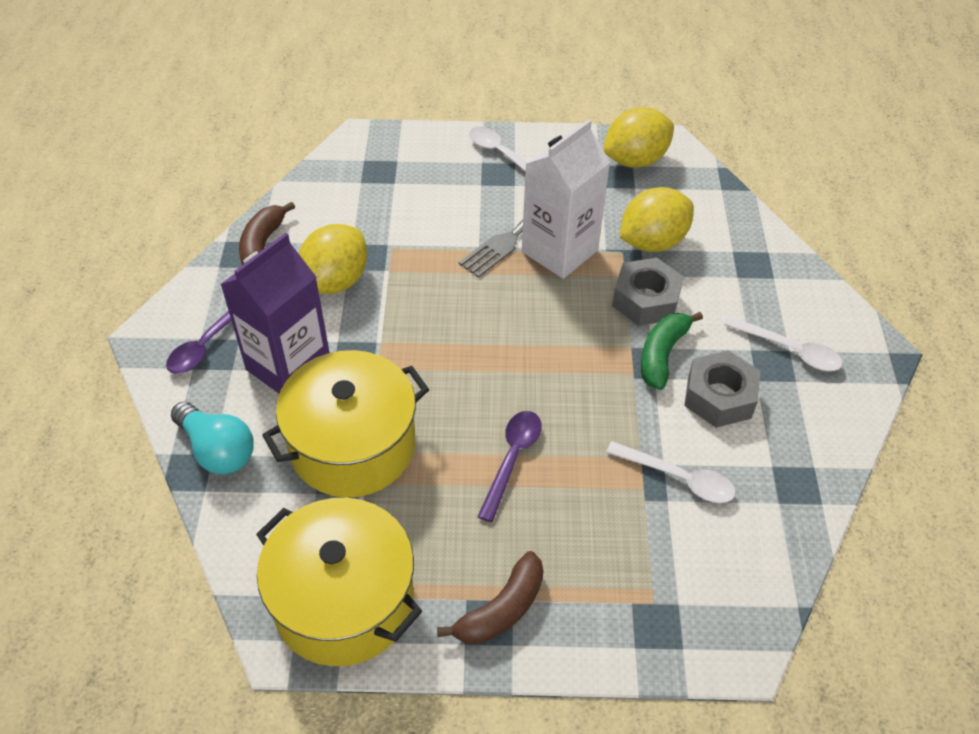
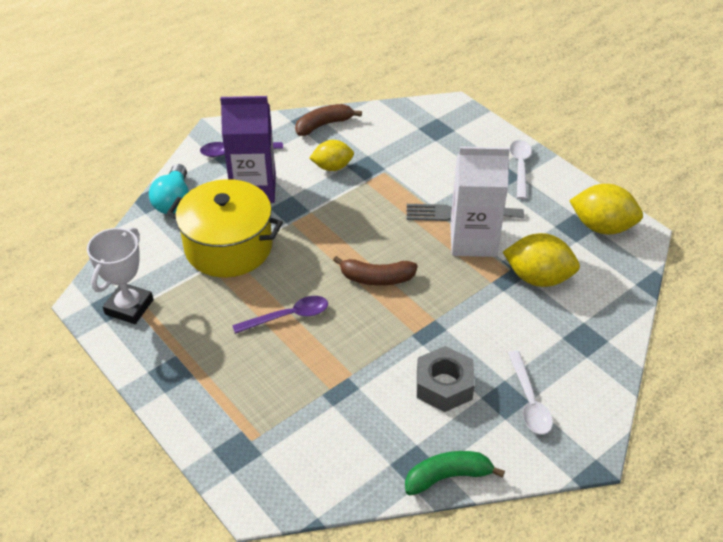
camera: 50 degrees right, 5 degrees down
(335, 281) = (332, 167): yellow lemon -> yellow lemon, size x0.66
(344, 601) = (129, 307): yellow pot -> white trophy
(501, 609) = (182, 374): brown banana -> brown banana (376, 278)
(645, 300) = (483, 303): grey nut -> none
(662, 355) = (446, 337): green banana -> green banana (448, 477)
(678, 478) = (355, 401): white spoon -> none

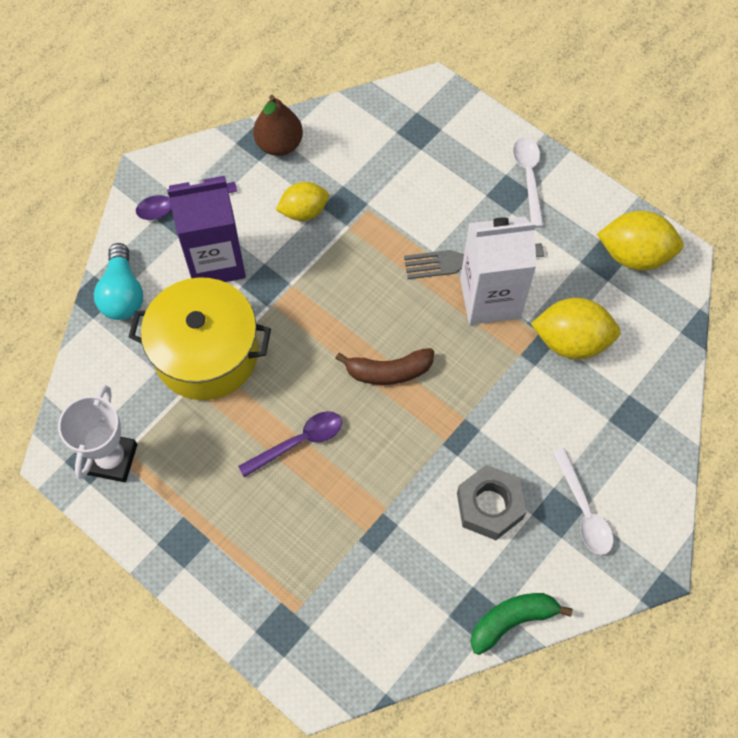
camera: 10 degrees left, 20 degrees up
(324, 125) = (279, 144): brown banana -> brown pear

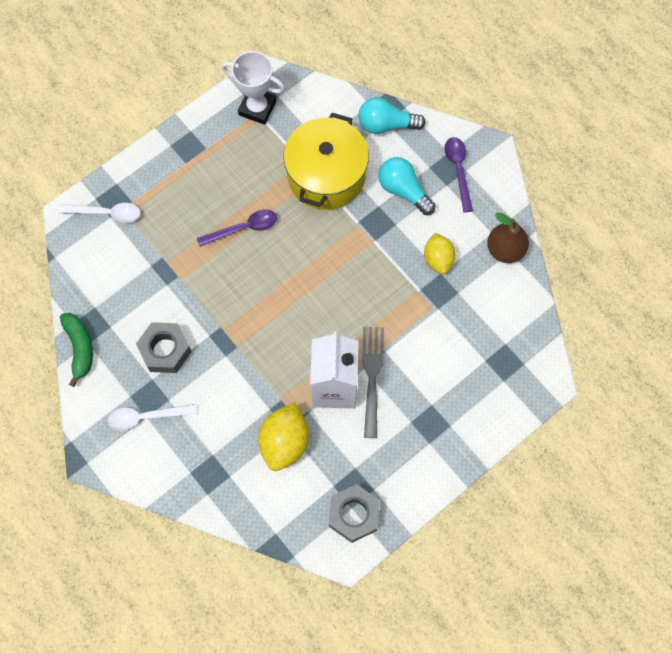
camera: 100 degrees right, 5 degrees up
(216, 261) = (403, 190): purple carton -> turquoise light bulb
(298, 442) = (243, 228): purple spoon -> purple spoon turned 90 degrees counterclockwise
(388, 371) = (286, 299): brown banana -> none
(528, 177) = (444, 444): white spoon -> white spoon (106, 213)
(634, 255) = (354, 514): yellow lemon -> grey nut

